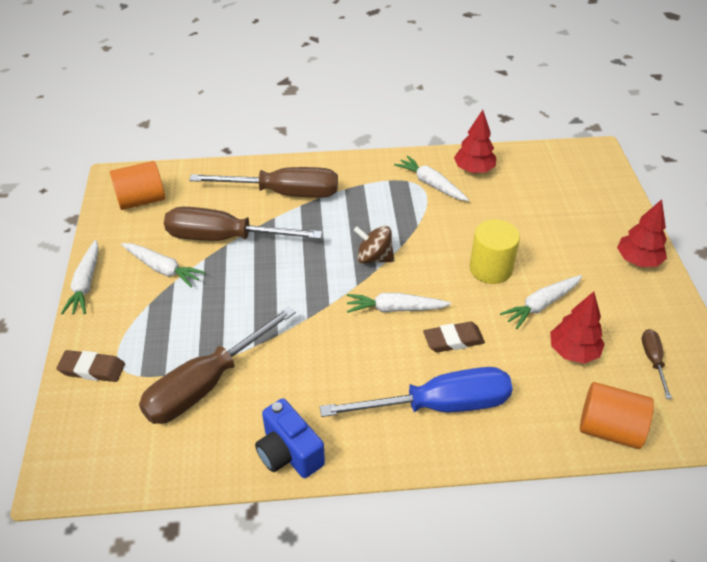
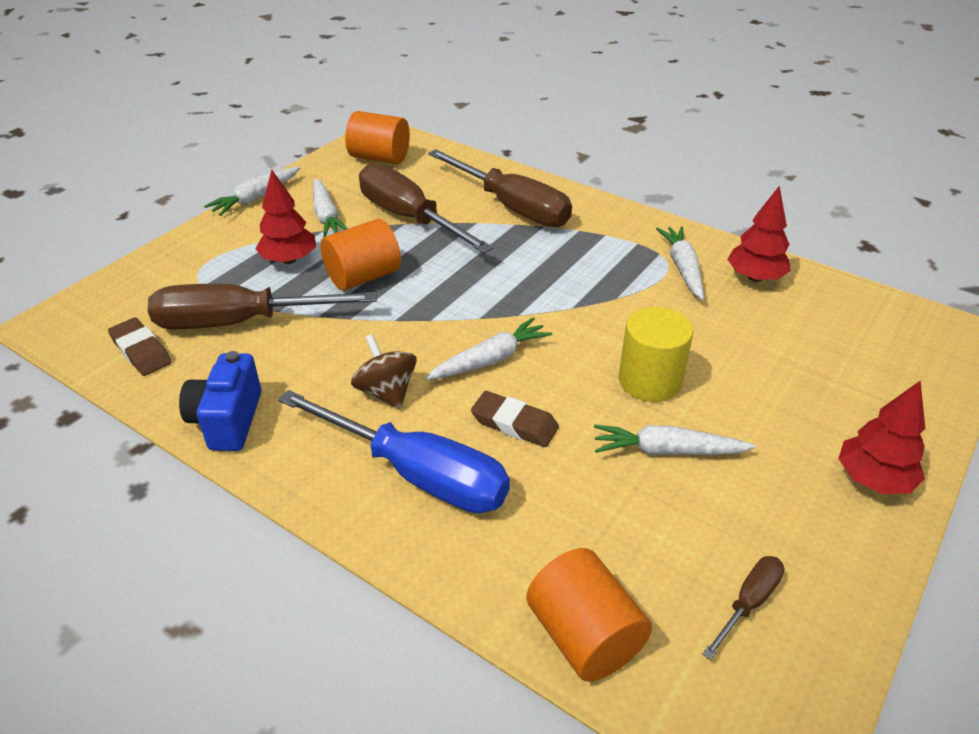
camera: 40 degrees right, 5 degrees down
(92, 369) = (177, 261): brown eraser -> brown eraser (141, 351)
(248, 300) = (363, 277): none -> orange cylinder
(374, 258) = (529, 303): brown spinning top -> brown spinning top (386, 392)
(395, 309) = (490, 359): white carrot -> white carrot turned 105 degrees clockwise
(573, 352) = (645, 523): red tree -> red tree (289, 260)

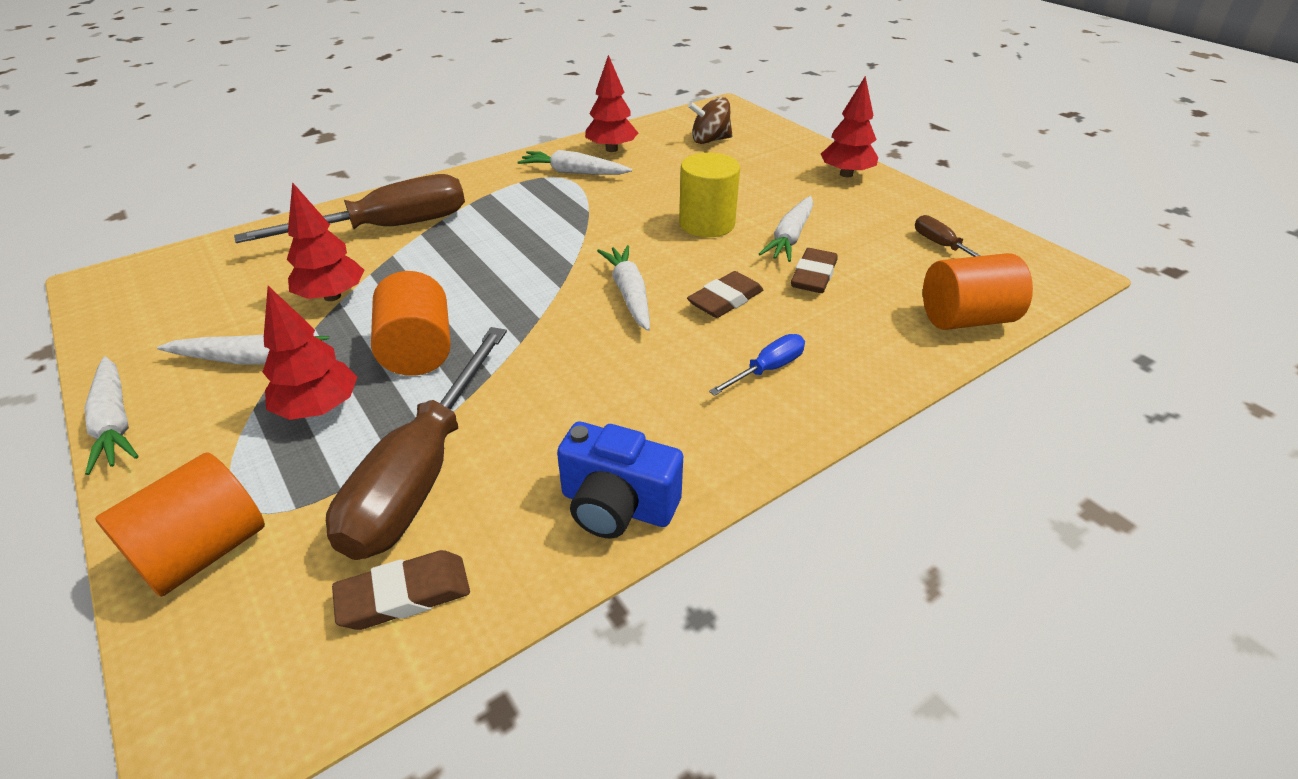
camera: 70 degrees left, 0 degrees up
(379, 158) = (163, 294): orange cylinder -> orange cylinder (204, 551)
(386, 392) = (638, 368): brown spinning top -> brown spinning top (710, 140)
(409, 218) = (332, 296): brown screwdriver -> red tree
(417, 474) = (767, 369): blue screwdriver -> blue screwdriver, size x0.45
(598, 483) = (813, 276): none -> brown eraser

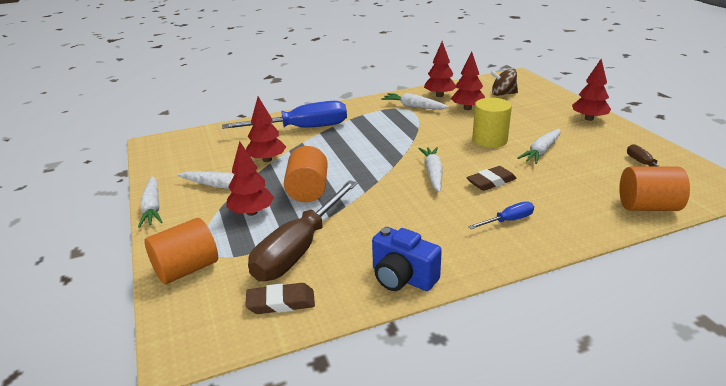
camera: 15 degrees right, 10 degrees down
(388, 228) = (302, 128): brown screwdriver -> blue screwdriver
(660, 169) = (467, 108): none -> red tree
(813, 276) = (551, 174): brown eraser -> none

